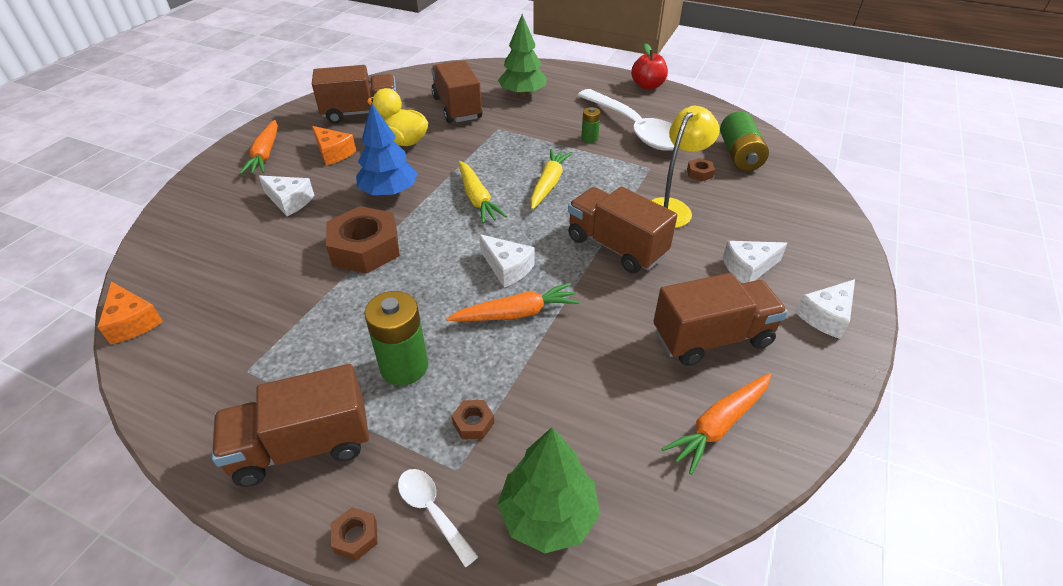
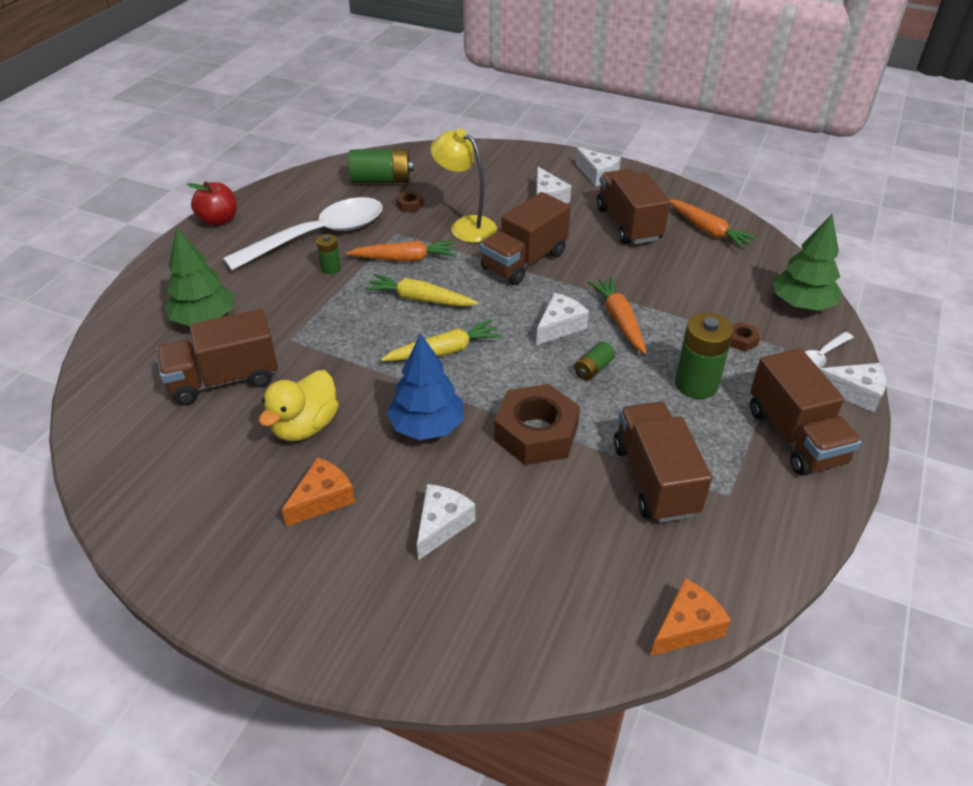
camera: 90 degrees left, 0 degrees up
(265, 154) = (312, 586): orange carrot -> orange carrot (405, 259)
(355, 536) = (854, 393): brown nut -> white cheese
(361, 113) = (208, 485): brown truck -> brown truck (654, 479)
(441, 288) = (593, 369): none -> green battery

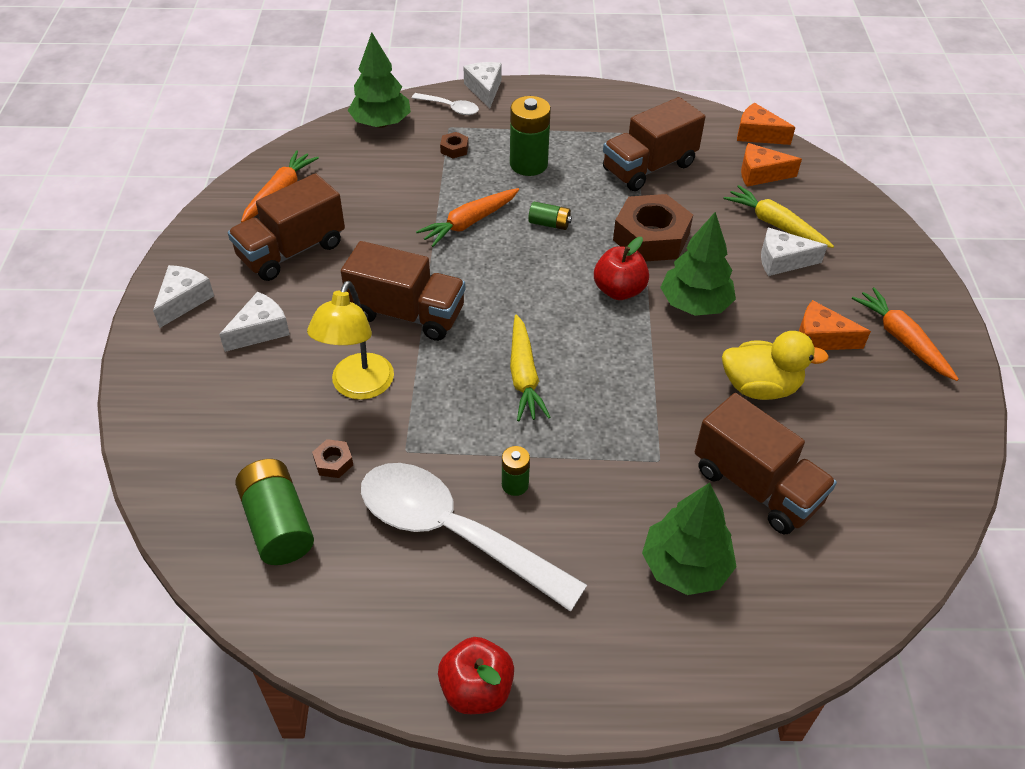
camera: 115 degrees left, 5 degrees up
(405, 259) = (456, 419): orange carrot -> orange carrot (902, 339)
(427, 426) = (695, 304): blue tree -> green tree
(444, 351) = (592, 327): yellow carrot -> yellow carrot (775, 224)
(477, 383) = (619, 290): none -> red apple
(560, 326) = (503, 258): white cheese -> none
(599, 584) = (760, 174): none -> orange cheese
(795, 436) = (553, 111): brown truck -> none

